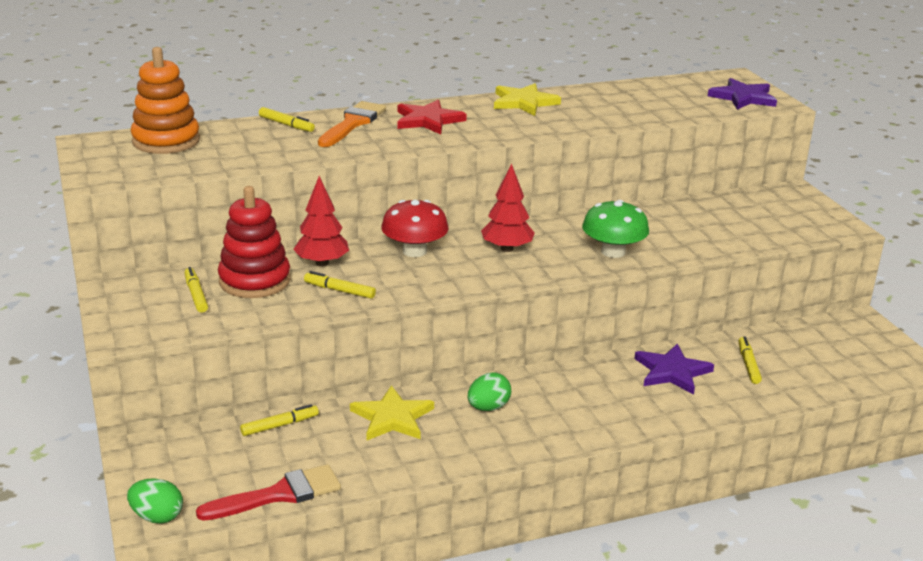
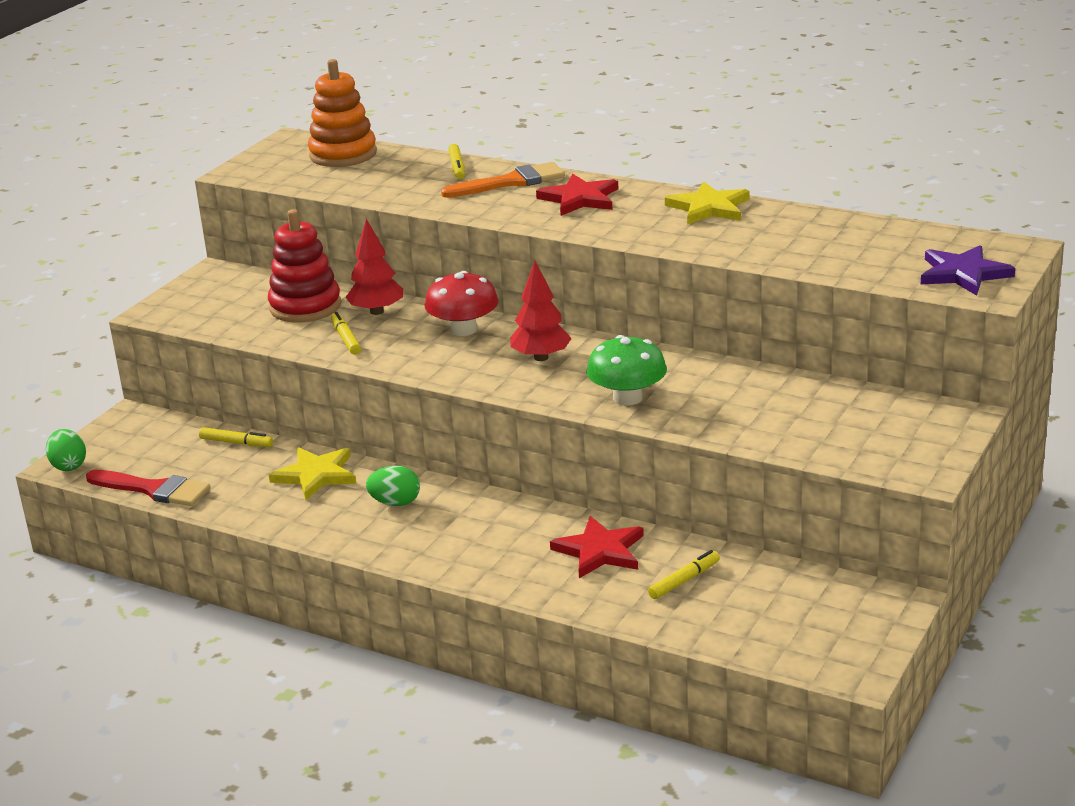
camera: 50 degrees right, 0 degrees up
(196, 295) = (249, 301): yellow marker -> none
(672, 372) = (600, 551): purple star -> red star

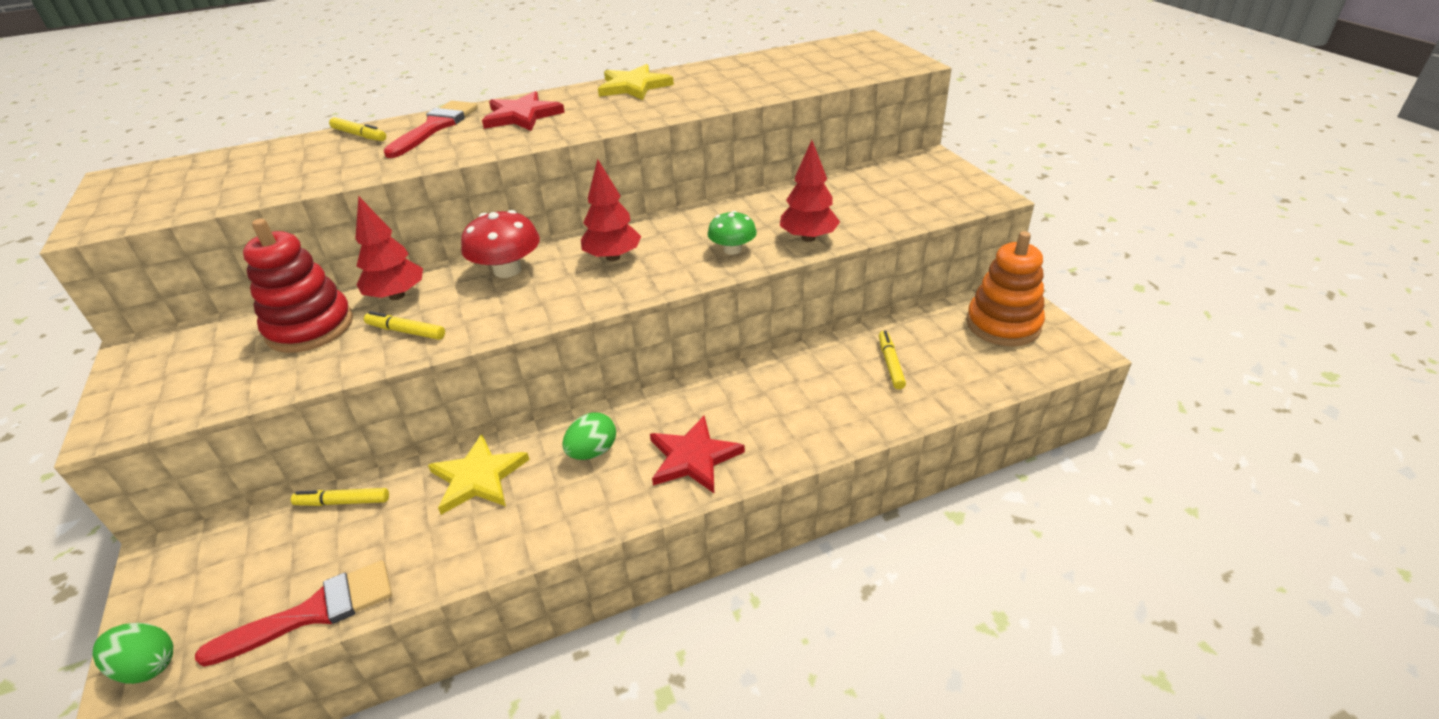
camera: 50 degrees left, 10 degrees up
(236, 443) = (343, 502): yellow marker -> yellow marker turned 150 degrees counterclockwise
(343, 154) = (210, 167): orange stacking toy -> orange stacking toy (1003, 324)
(511, 182) = (435, 127): orange brush -> red brush
(600, 551) = (805, 381): red star -> red star (693, 457)
(627, 398) = (732, 250): green mushroom -> green mushroom, size x0.65
(698, 420) = (808, 238): none -> red tree
(963, 274) = (872, 60): purple star -> none

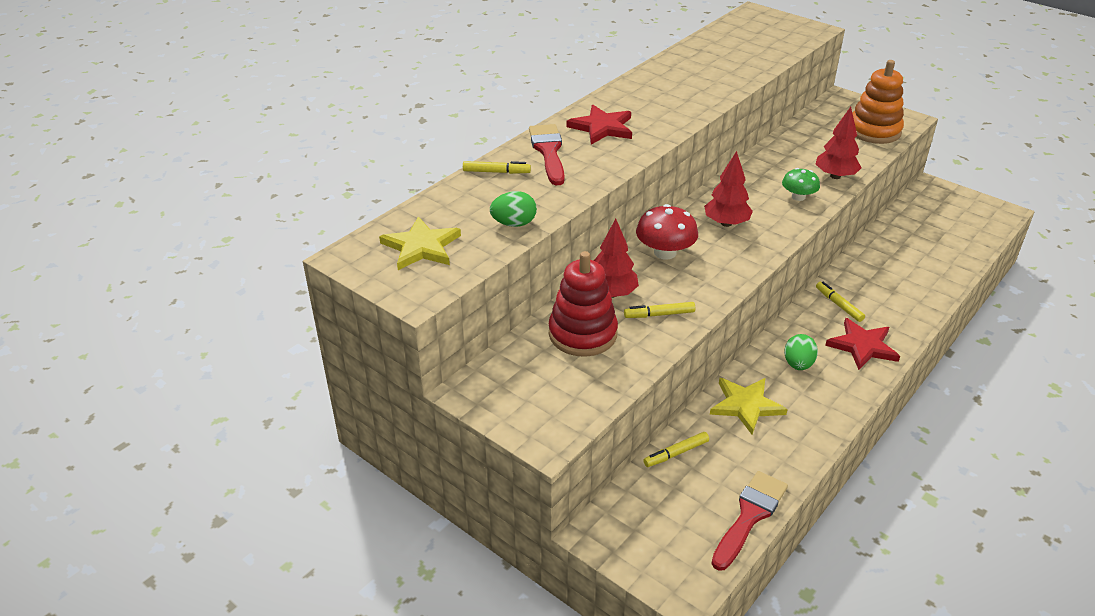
camera: 30 degrees left, 0 degrees up
(147, 666) = (688, 586): green egg -> green egg (514, 224)
(634, 86) = (647, 85): yellow star -> yellow star (421, 247)
(890, 364) = (910, 251): yellow marker -> yellow marker (838, 305)
(1003, 324) = (947, 207): orange stacking toy -> orange stacking toy (874, 131)

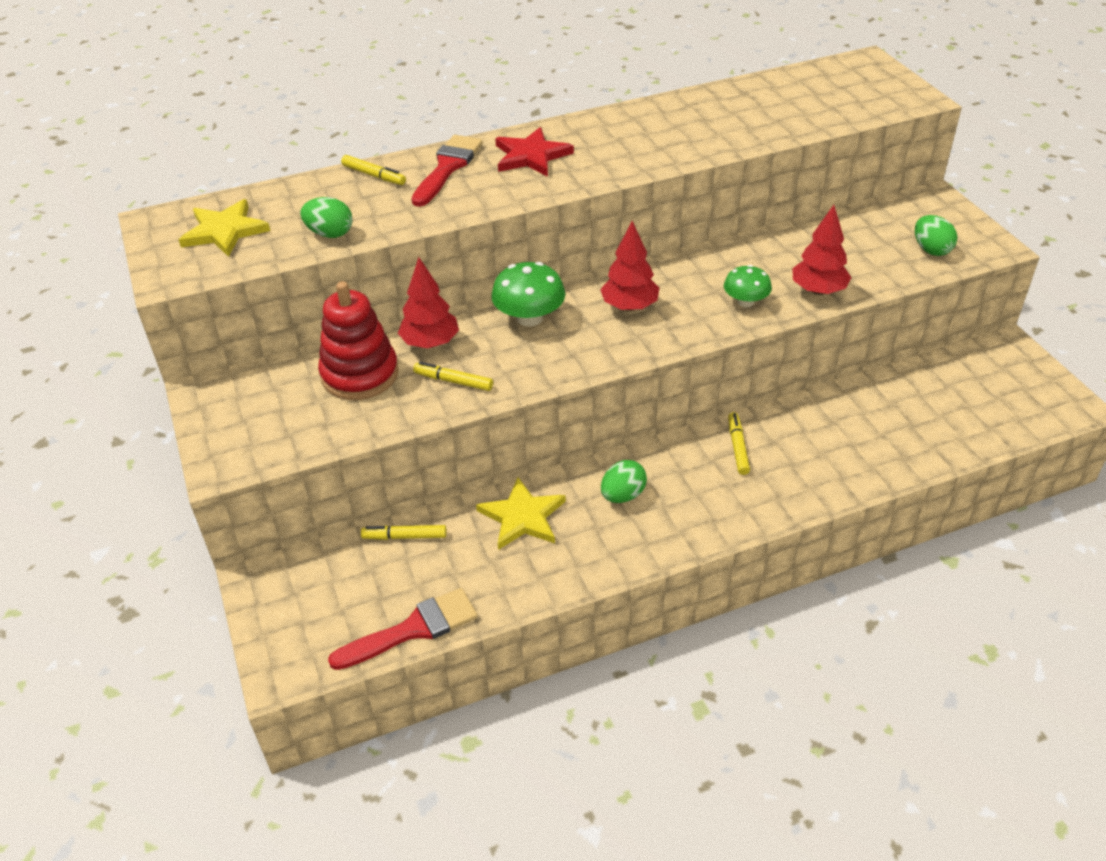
camera: 30 degrees right, 5 degrees up
(665, 252) = (529, 318): red mushroom -> green mushroom
(862, 346) = (717, 503): red star -> none
(874, 131) = (931, 250): orange stacking toy -> green egg

